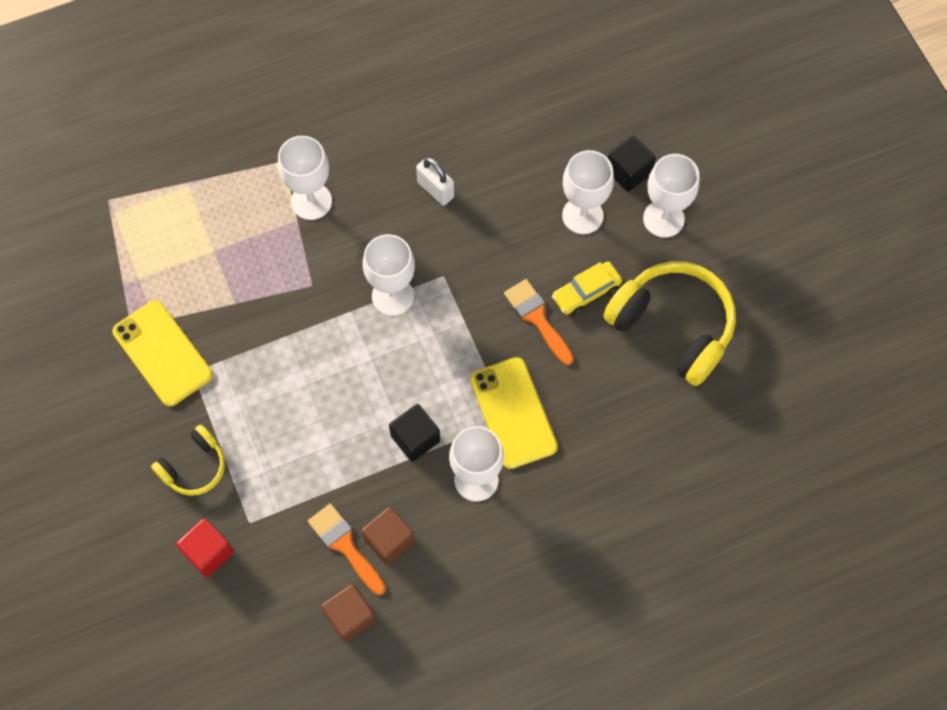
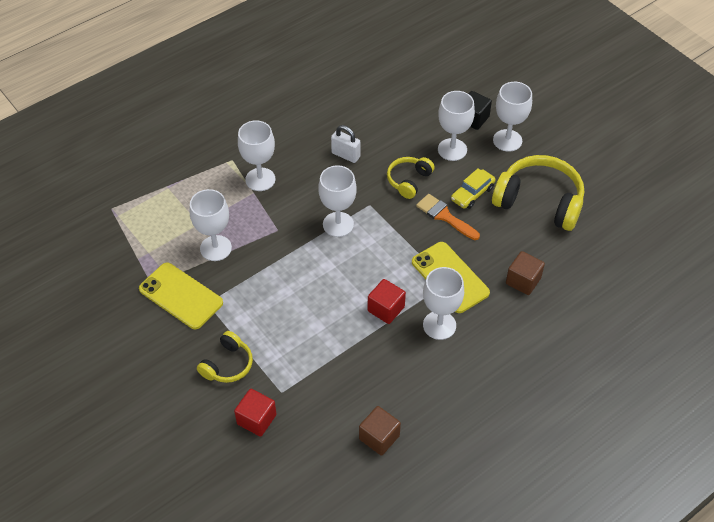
camera: 15 degrees left, 15 degrees down
(225, 293) = (215, 248): none -> white goblet
(345, 545) = (358, 390): orange brush -> none
(389, 540) = (390, 379): brown cube -> brown cube (523, 281)
(415, 438) = (386, 309): black cube -> red cube
(507, 251) = (409, 180): none -> yellow headphones

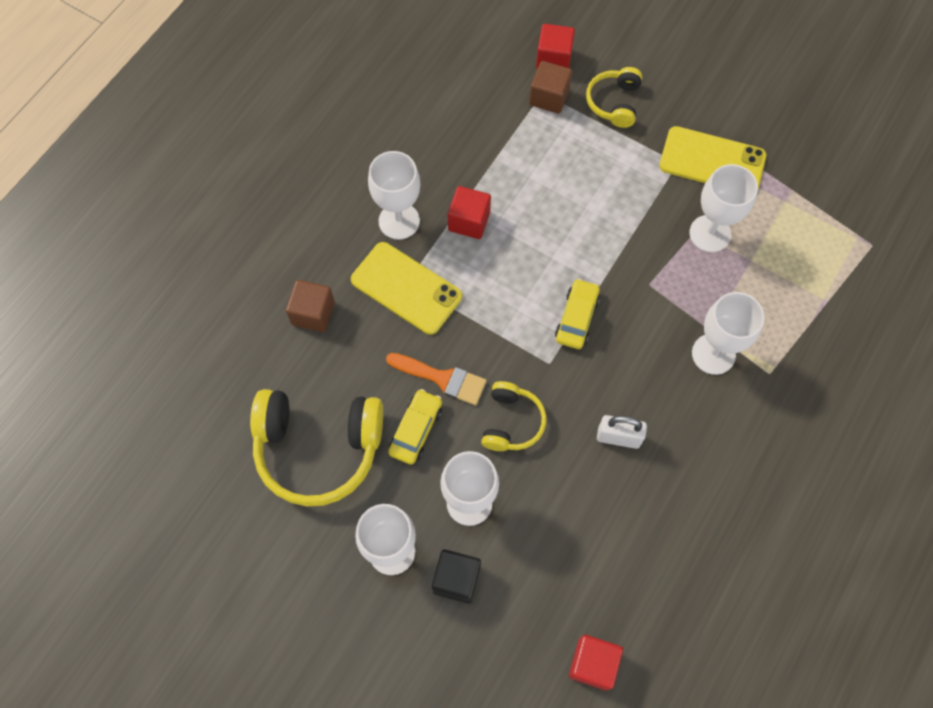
camera: 160 degrees right, 15 degrees up
(338, 224) = (577, 318): white goblet -> yellow car
(379, 437) = (421, 80): brown cube -> brown cube (549, 97)
(412, 67) = (593, 664): none -> red cube

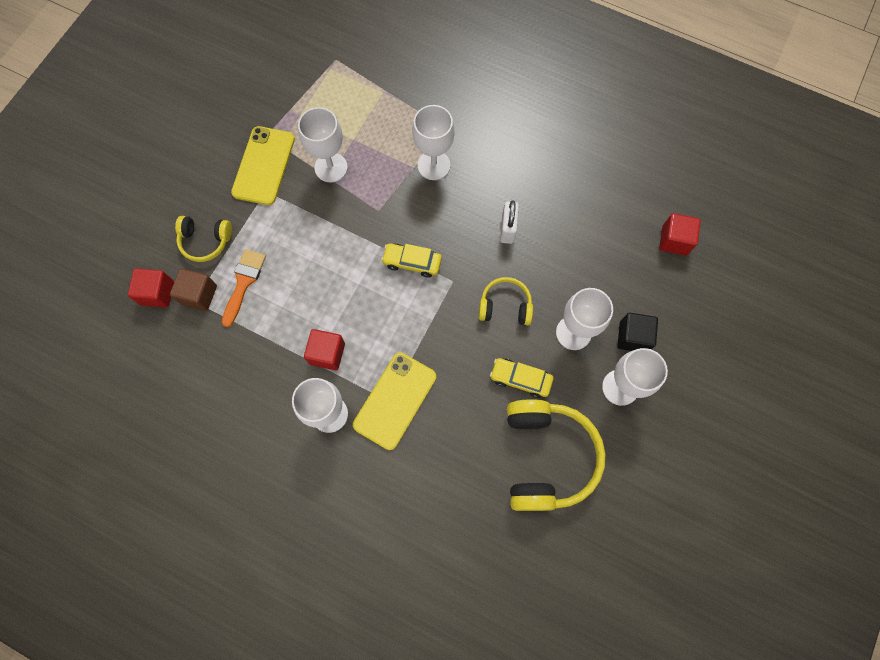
camera: 95 degrees left, 5 degrees up
(313, 313) = (425, 479): brown cube -> none
(442, 378) = (474, 362): orange brush -> orange brush (244, 283)

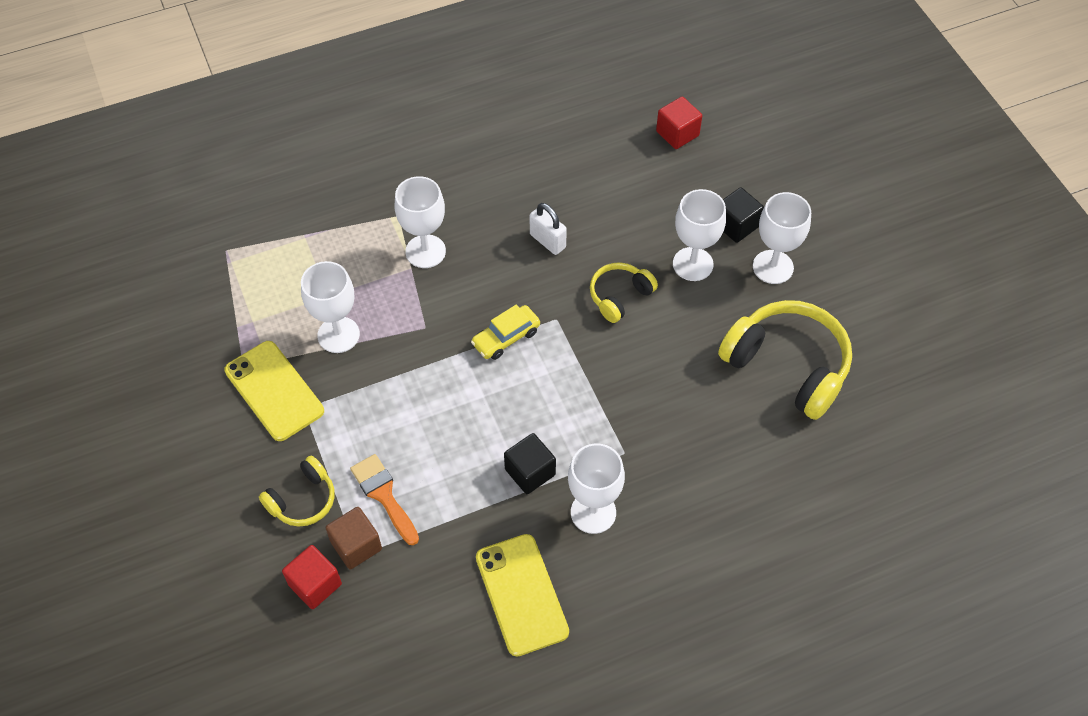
camera: 50 degrees left, 15 degrees down
(327, 353) = (530, 472): red cube -> black cube
(395, 400) = (629, 447): yellow phone -> yellow phone (521, 594)
(520, 379) = (699, 334): yellow car -> none

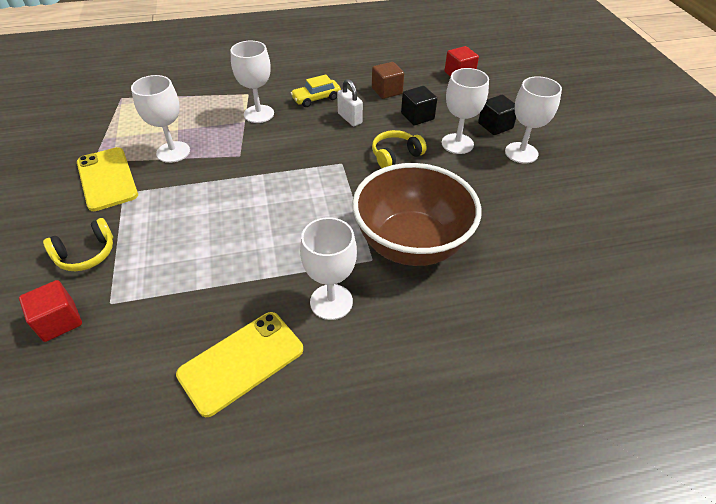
camera: 10 degrees right, 10 degrees down
(356, 545) = (111, 295): brown cube -> brown cube (387, 91)
(384, 495) = (154, 261): orange brush -> none
(506, 337) = (298, 169): yellow car -> yellow car (316, 98)
(521, 594) = (241, 362): yellow phone -> yellow phone turned 60 degrees clockwise
(530, 472) = (285, 262): black cube -> black cube (417, 116)
(663, 425) = (411, 244): none -> brown bowl
(787, 366) = (527, 217): yellow headphones -> none

